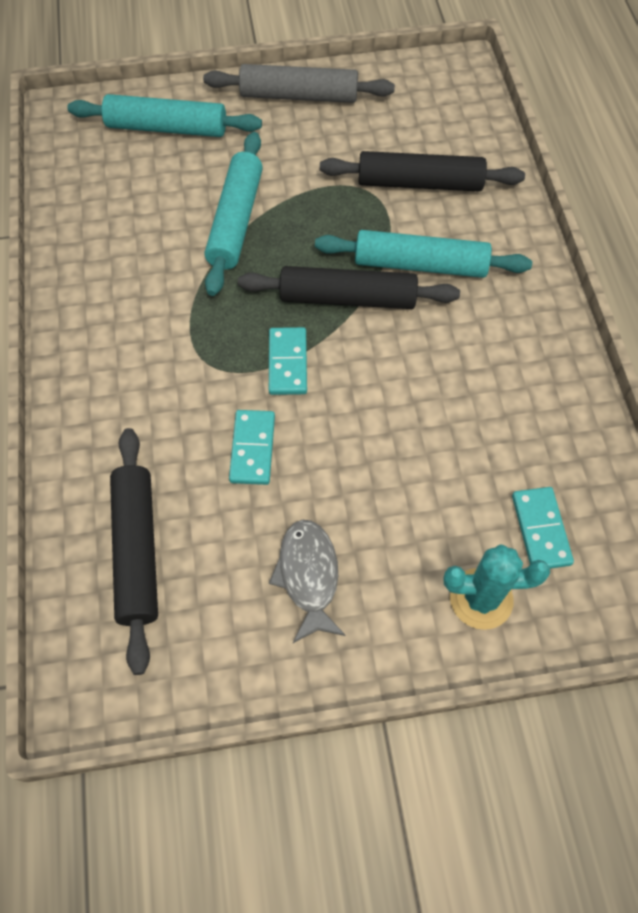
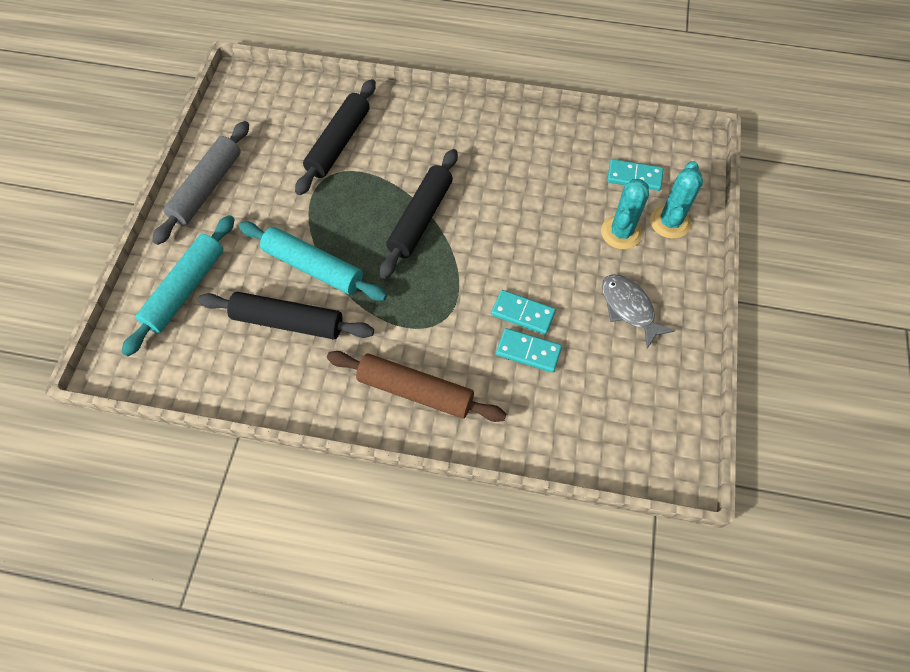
camera: 70 degrees left, 0 degrees up
(109, 368) = (415, 391): none -> brown rolling pin
(137, 550) = (579, 408): black rolling pin -> black rolling pin (288, 322)
(287, 363) = (460, 272): turquoise domino -> turquoise domino (528, 351)
(308, 576) = (629, 308): grey fish -> grey fish turned 45 degrees clockwise
(420, 265) = (412, 167): turquoise rolling pin -> none
(431, 535) = (621, 233): none -> turquoise cactus

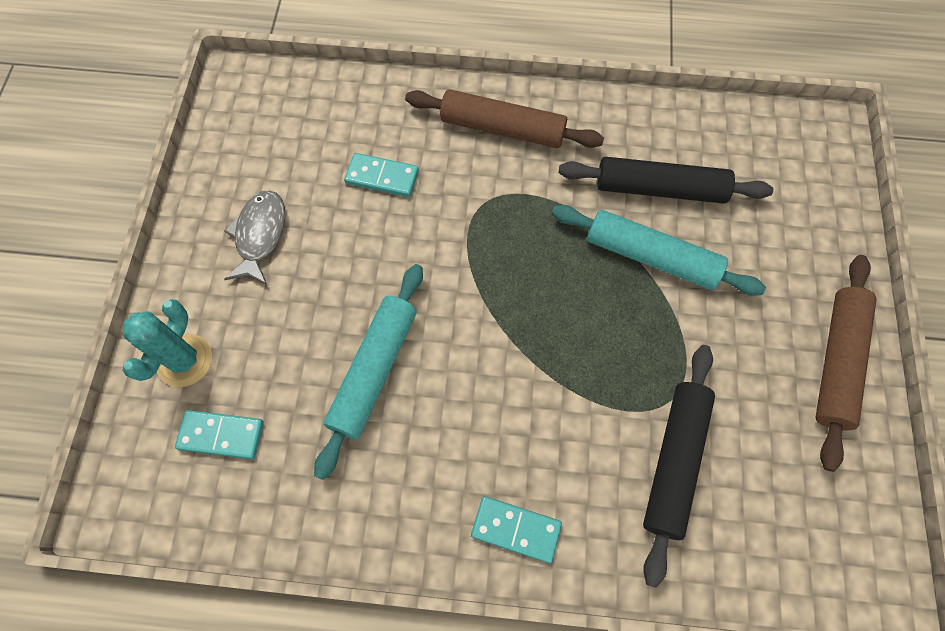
camera: 175 degrees right, 5 degrees up
(185, 289) = (795, 217): turquoise rolling pin -> turquoise rolling pin (374, 371)
(207, 188) = (836, 362): grey rolling pin -> brown rolling pin
(421, 218) = (527, 338): black rolling pin -> none
(523, 314) = (388, 219): turquoise domino -> turquoise domino (516, 529)
(621, 233) = (255, 338): turquoise cactus -> none
(629, 308) = (260, 235): grey fish -> grey fish turned 135 degrees counterclockwise

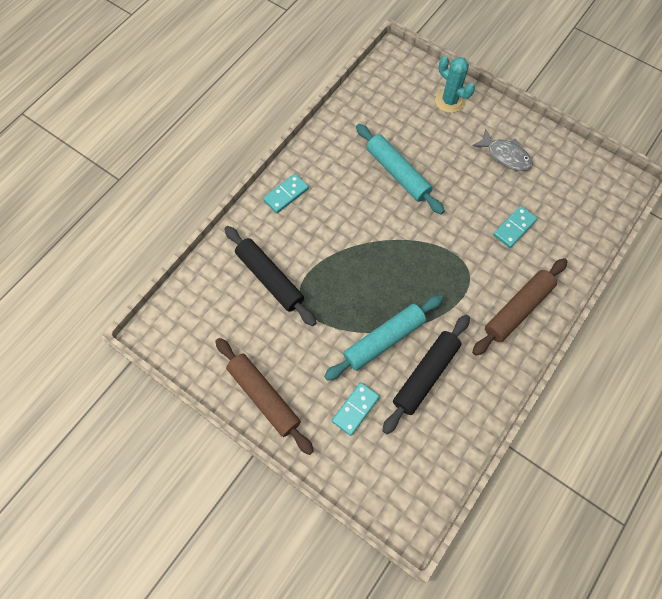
camera: 120 degrees right, 0 degrees up
(221, 435) = (403, 102): turquoise domino -> turquoise domino (355, 409)

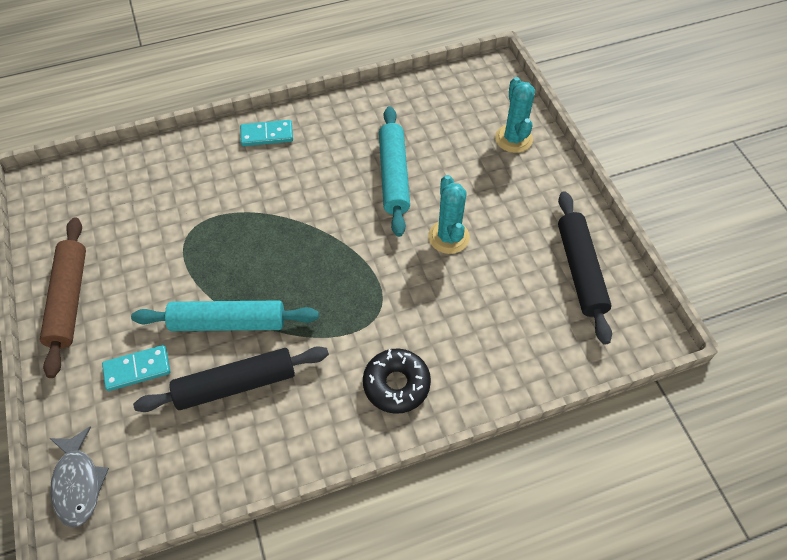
camera: 35 degrees right, 10 degrees down
(270, 278) = (179, 199): black rolling pin -> black rolling pin (580, 270)
(467, 194) = (448, 237): none -> turquoise cactus
(505, 155) = (527, 223): grey fish -> grey fish (78, 483)
(514, 228) = (470, 300): turquoise domino -> none
(518, 309) = (396, 384): brown rolling pin -> black donut

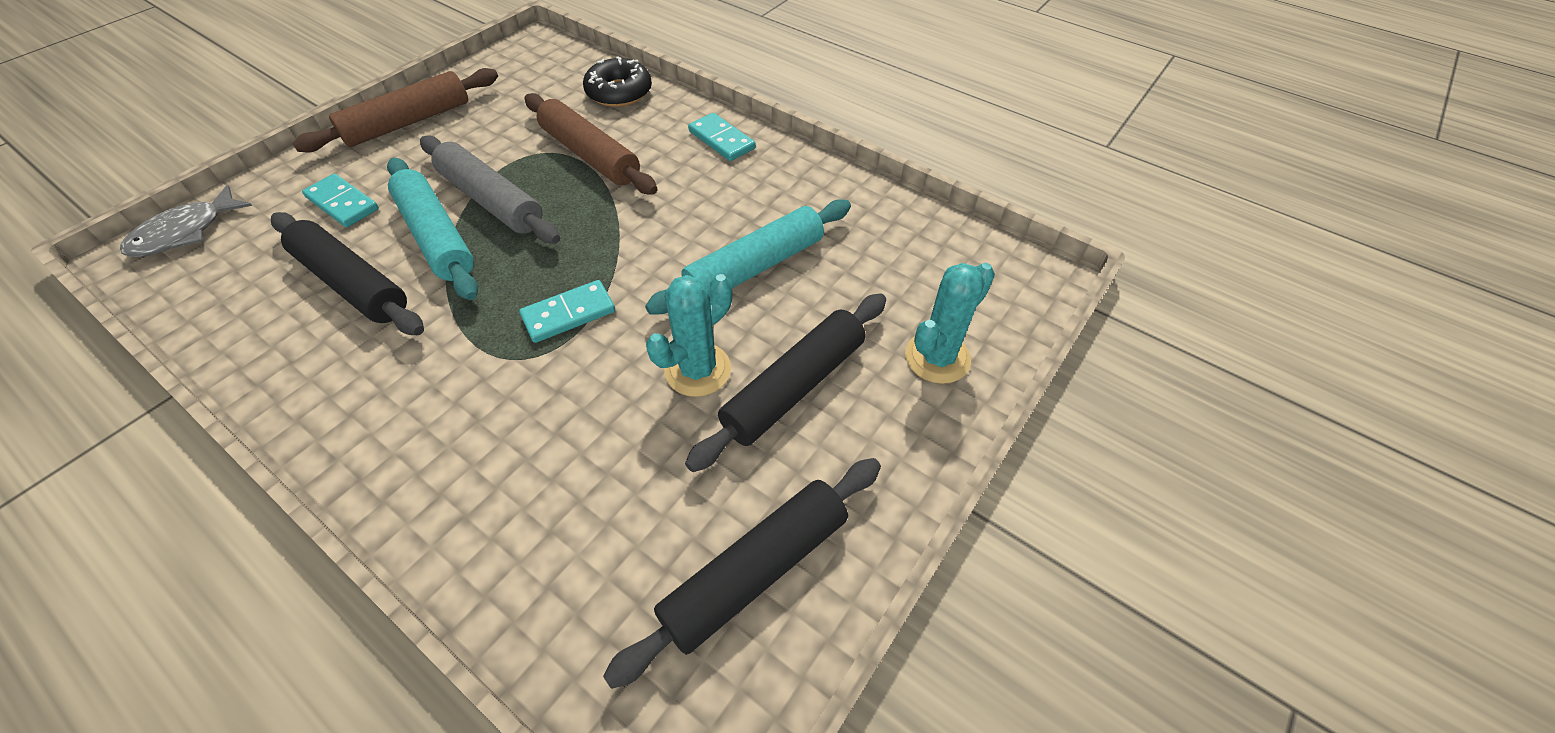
camera: 55 degrees right, 5 degrees down
(216, 279) = (491, 200): none -> grey rolling pin
(217, 207) = (590, 155): none -> brown rolling pin
(360, 277) = (569, 314): none -> turquoise domino
(396, 384) = (415, 432): black donut -> black donut (619, 92)
(490, 203) = (793, 387): none -> black rolling pin

